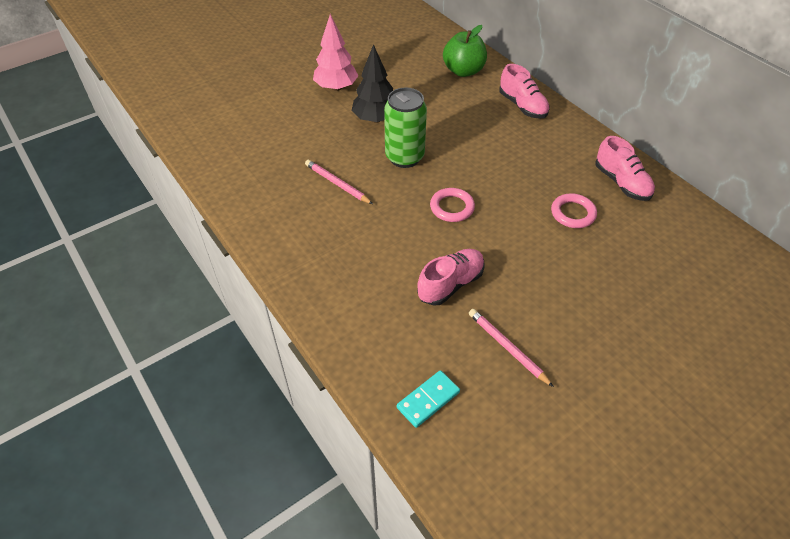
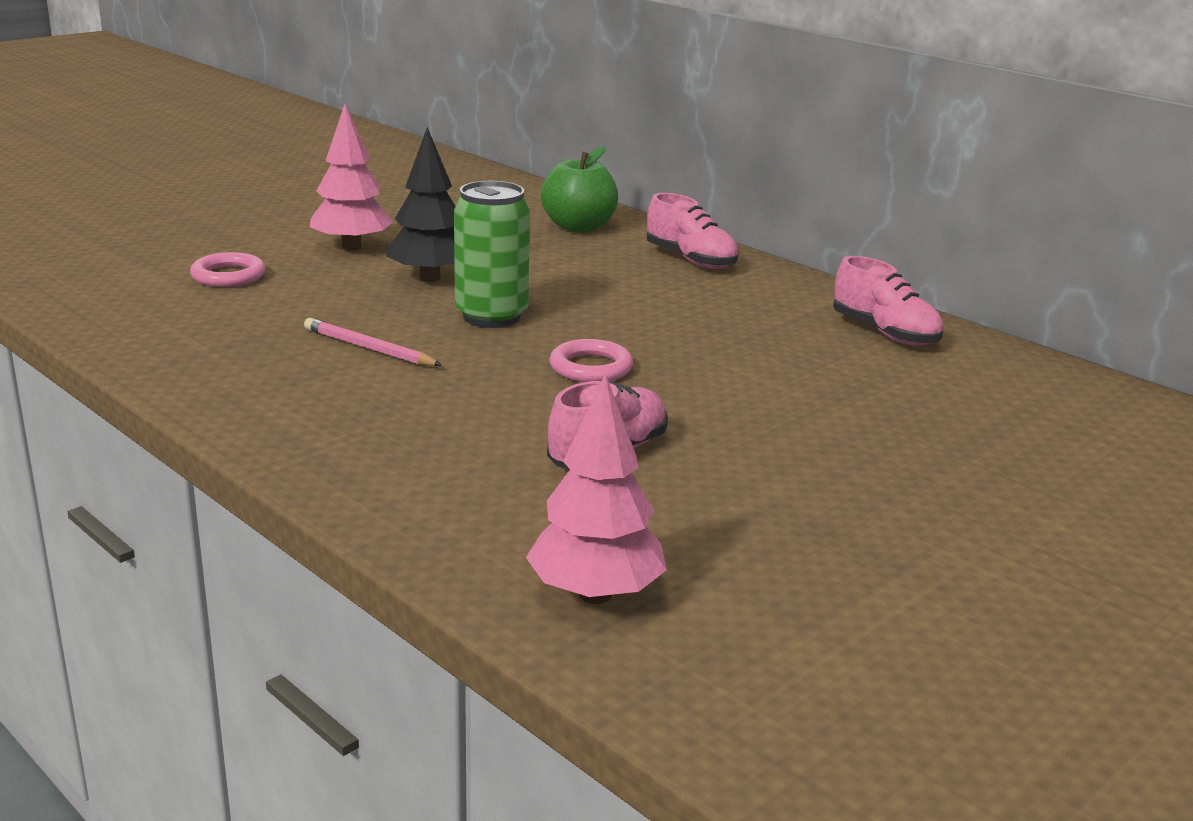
camera: 10 degrees left, 25 degrees down
(428, 400) = (595, 594): turquoise domino -> pink tree
(507, 347) = (734, 522): pink pencil -> none
(573, 213) = (811, 367): pink ring -> pink ring (228, 276)

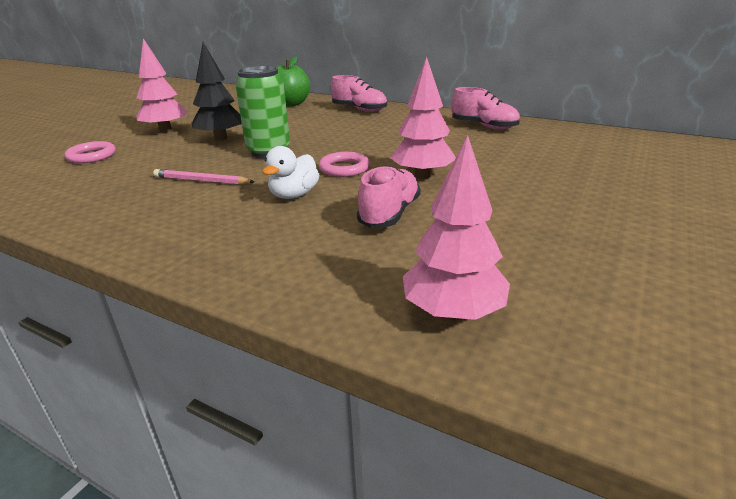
camera: 15 degrees left, 5 degrees up
(489, 397) = (294, 195): none -> white duck
(703, 403) = (422, 176): none -> pink tree

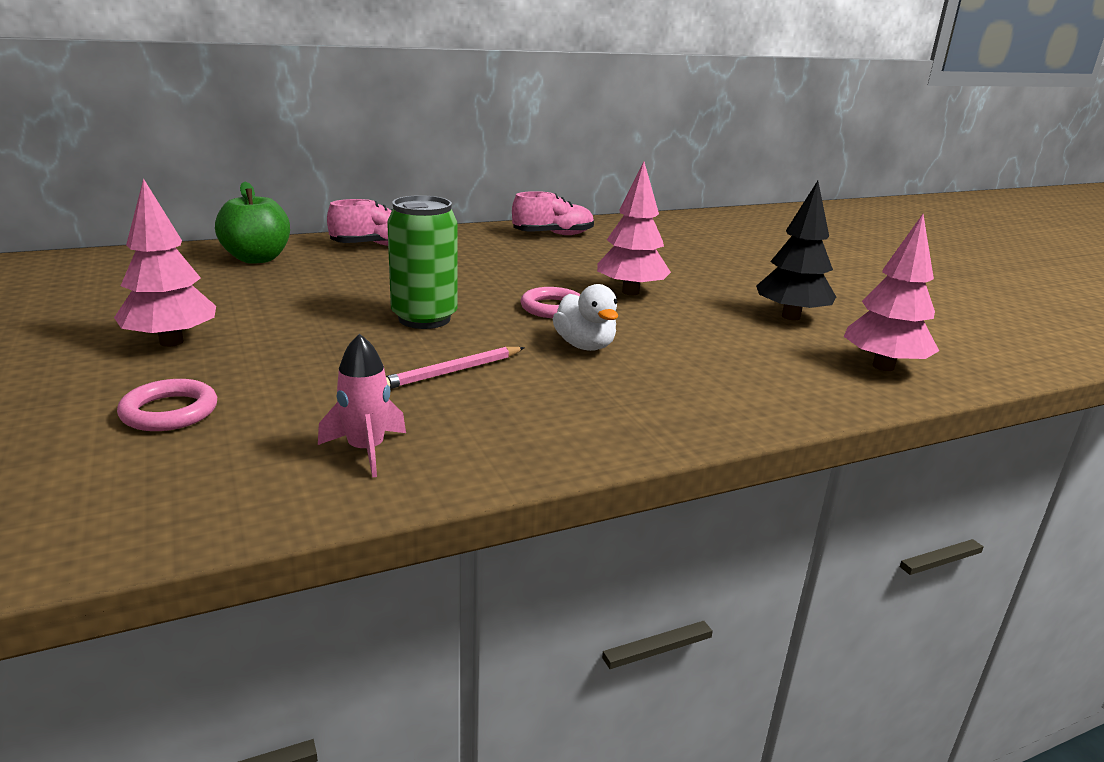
camera: 55 degrees left, 5 degrees down
(82, 198) = (366, 450): none -> pink rocket
(221, 138) = (307, 324): black tree -> black tree (790, 316)
(389, 214) = (694, 329): pink shoe -> none

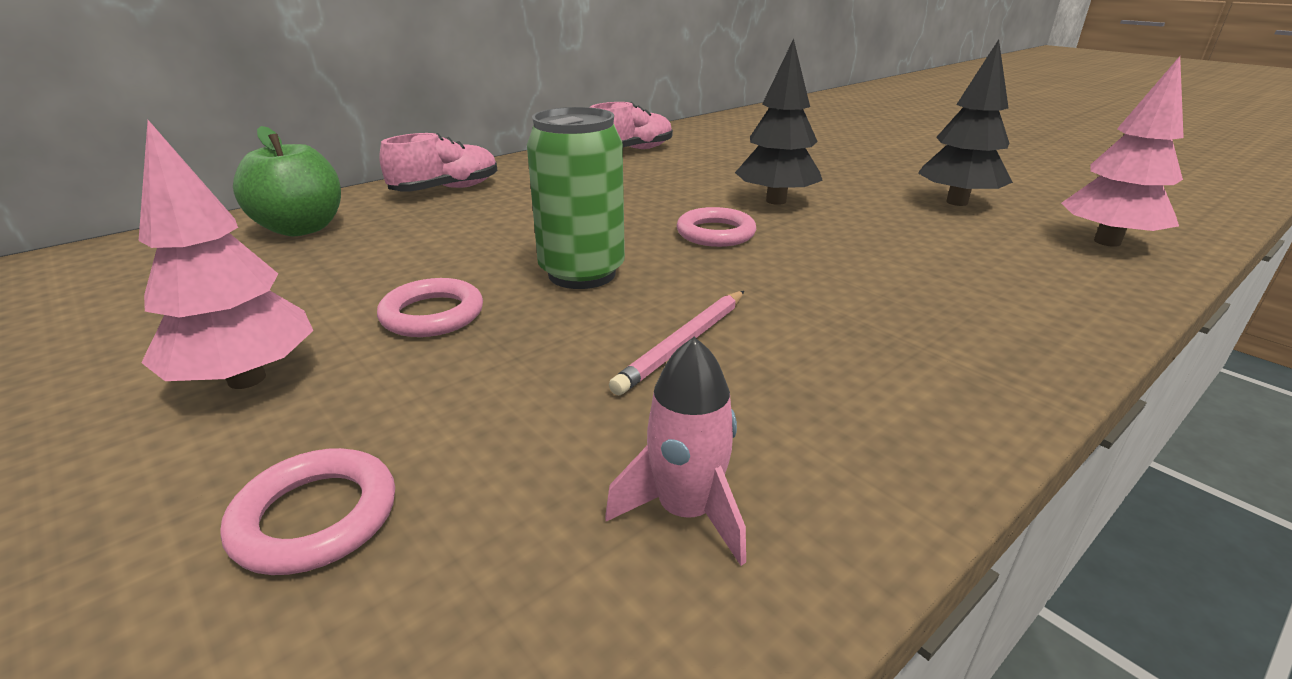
camera: 15 degrees left, 5 degrees up
(303, 327) = (432, 315): none -> pink ring
(585, 346) = (800, 275): white duck -> none
(630, 292) = (776, 201): pink tree -> black tree

